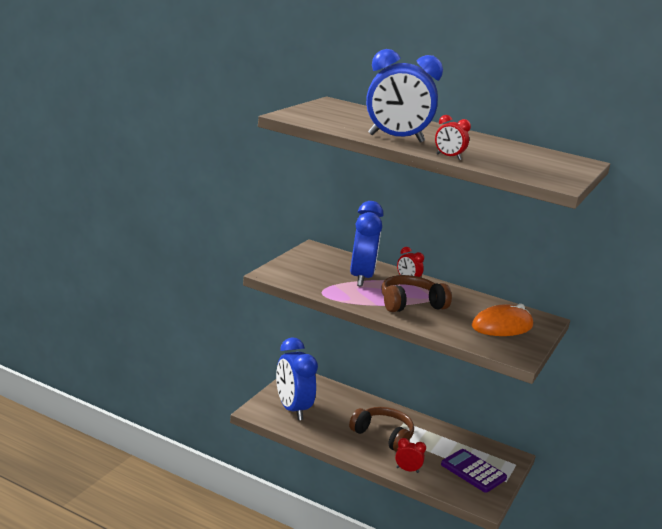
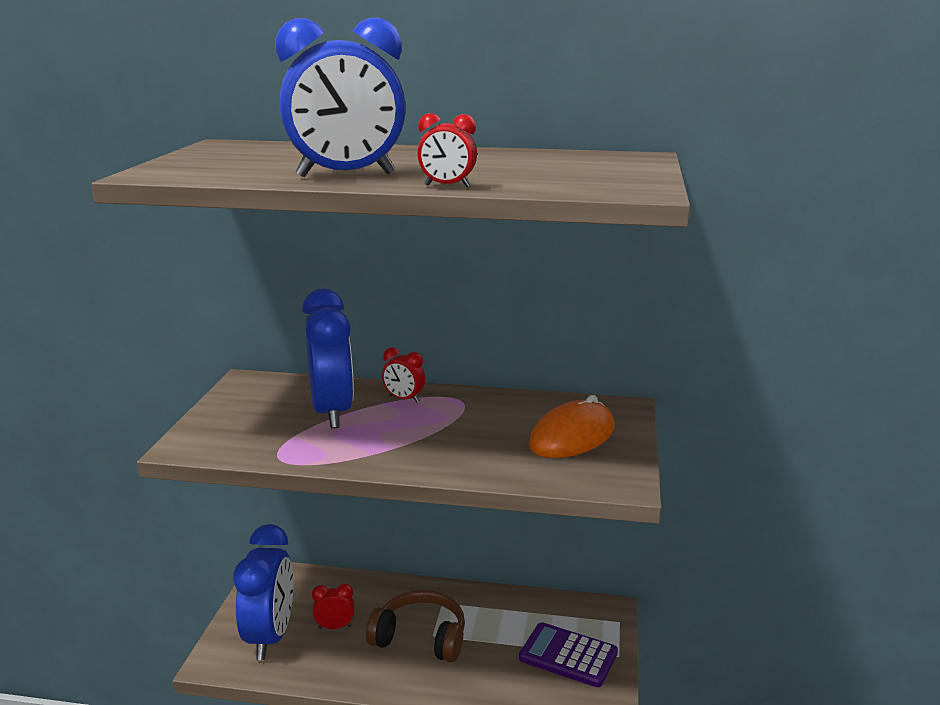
camera: 15 degrees left, 0 degrees up
(292, 409) = (270, 637): blue clock -> blue clock turned 135 degrees counterclockwise
(407, 470) = (475, 688): red clock -> red clock (335, 627)
(410, 304) = (423, 437): brown headphones -> none

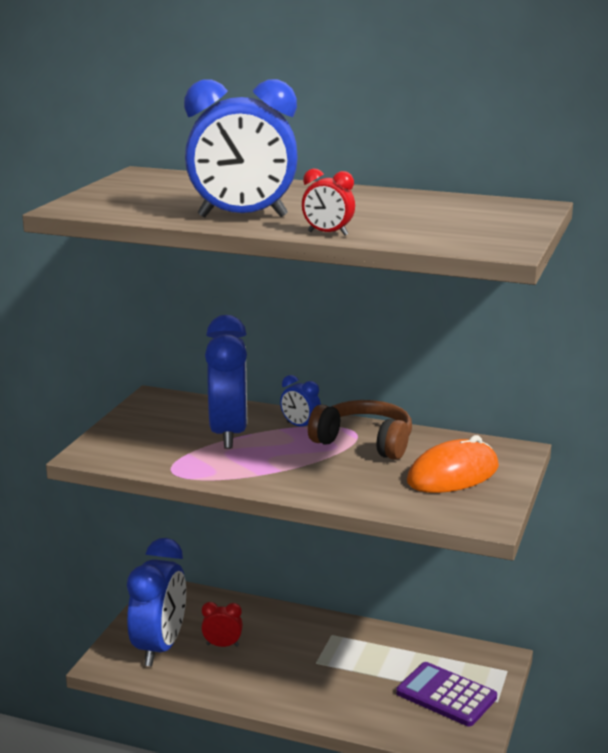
camera: 10 degrees right, 0 degrees up
(404, 399) = (300, 426): red clock -> blue clock
(420, 638) = (303, 664): brown headphones -> brown headphones (364, 442)

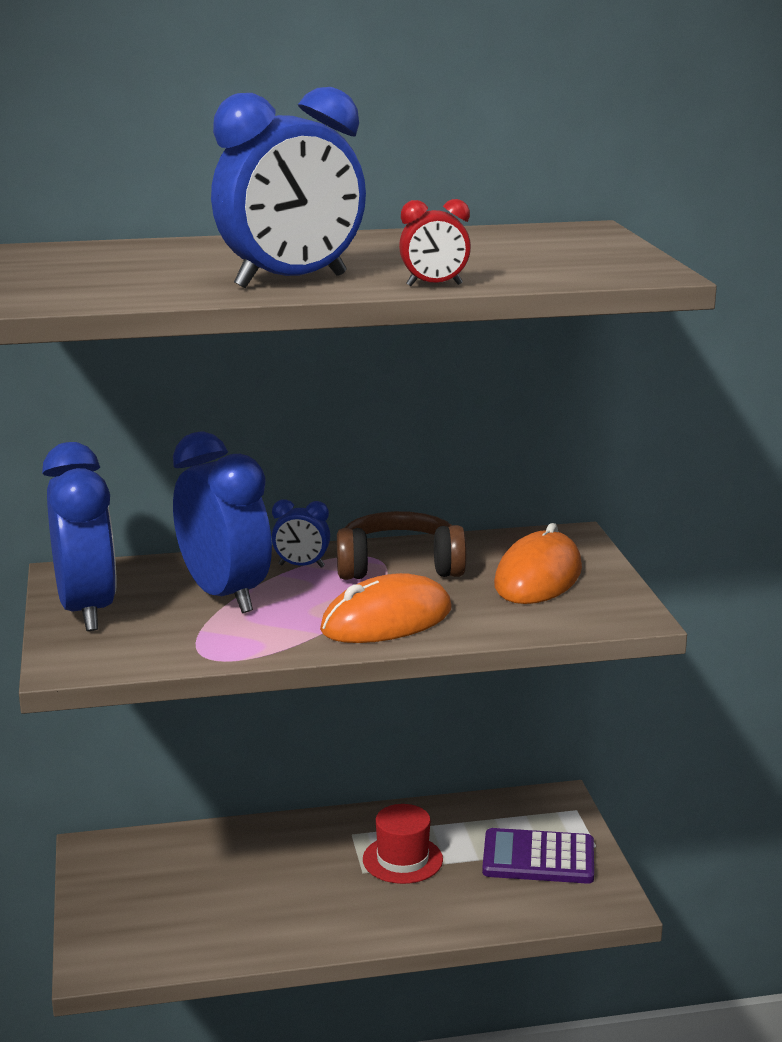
camera: 30 degrees left, 0 degrees up
(159, 647) = (151, 920): blue clock -> blue clock (86, 611)
(222, 645) = (231, 890): red clock -> none
(310, 477) = (386, 620): none -> orange mouse
(350, 663) = (402, 859): none -> red hat

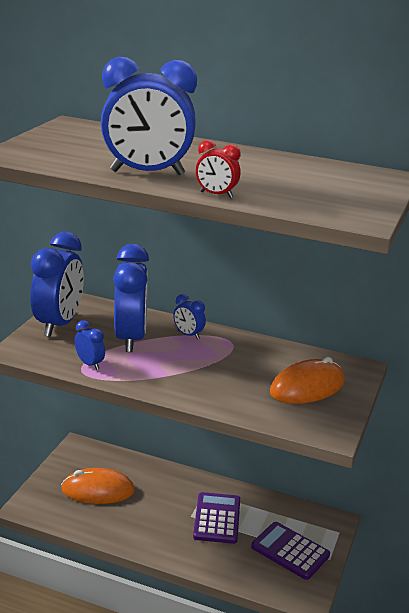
camera: 30 degrees right, 5 degrees up
(208, 645) = (90, 364): none -> blue clock
(386, 620) = (192, 383): orange mouse -> orange mouse (98, 490)
(399, 566) = (238, 353): brown headphones -> none
(402, 859) = (217, 518): red hat -> purple calculator

